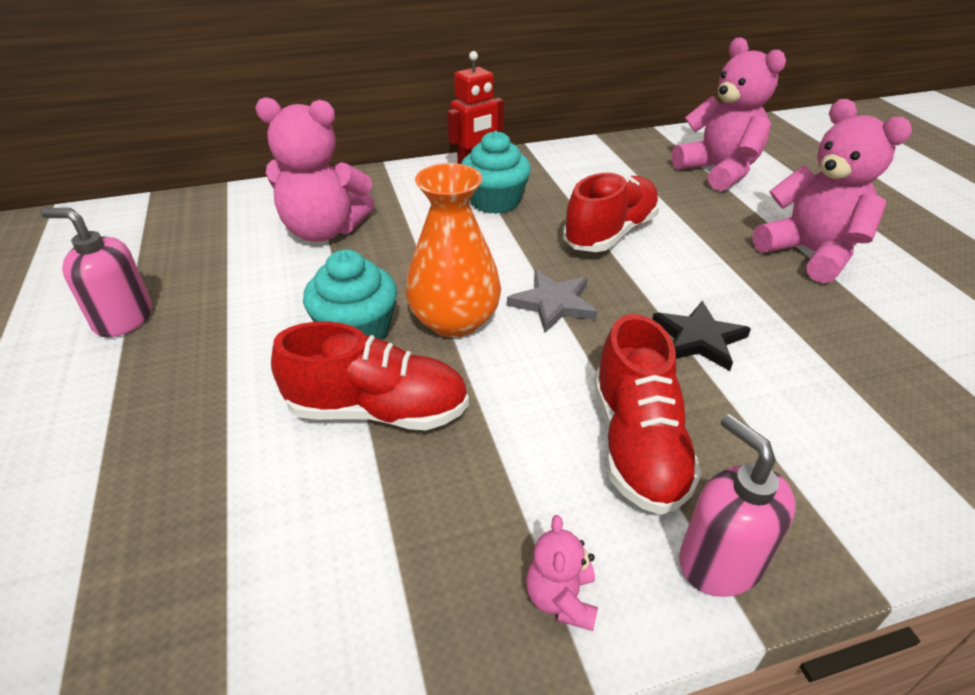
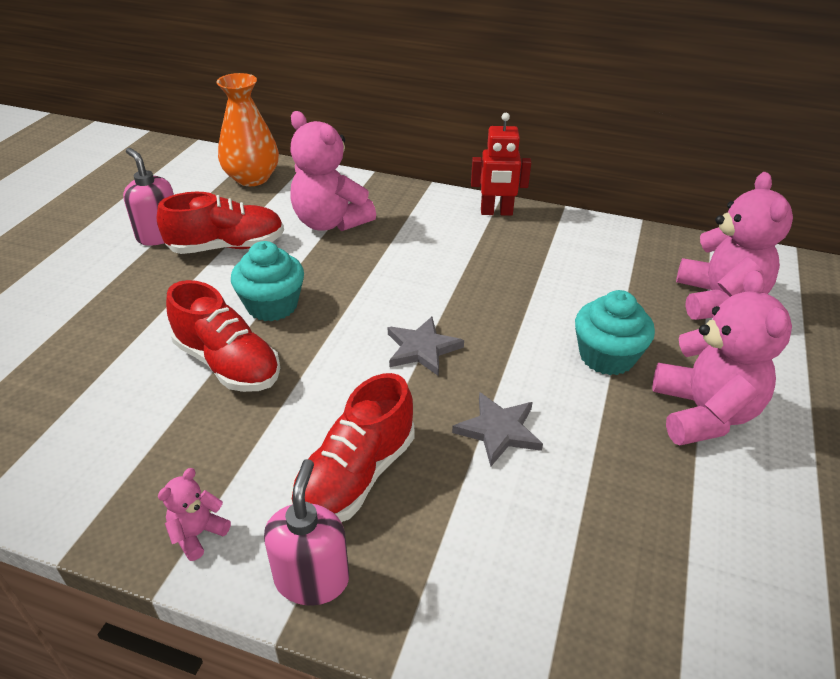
camera: 35 degrees right, 0 degrees up
(454, 321) = (339, 328): orange vase -> orange vase (252, 178)
(495, 201) = (477, 248): turquoise cupcake -> turquoise cupcake (606, 356)
(610, 233) = (538, 314): red shoe -> red shoe (227, 247)
(699, 339) = (498, 431): black star -> grey star

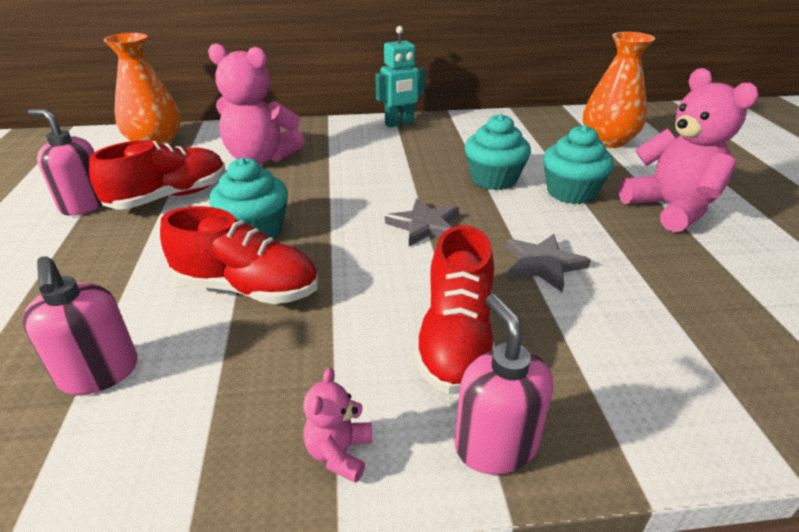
camera: 25 degrees left, 5 degrees down
(85, 402) = (99, 373): none -> pink soap dispenser
(496, 212) = (399, 124): red robot -> turquoise robot
(536, 314) = (493, 179): none -> turquoise cupcake
(718, 300) = (608, 141): pink teddy bear -> orange vase

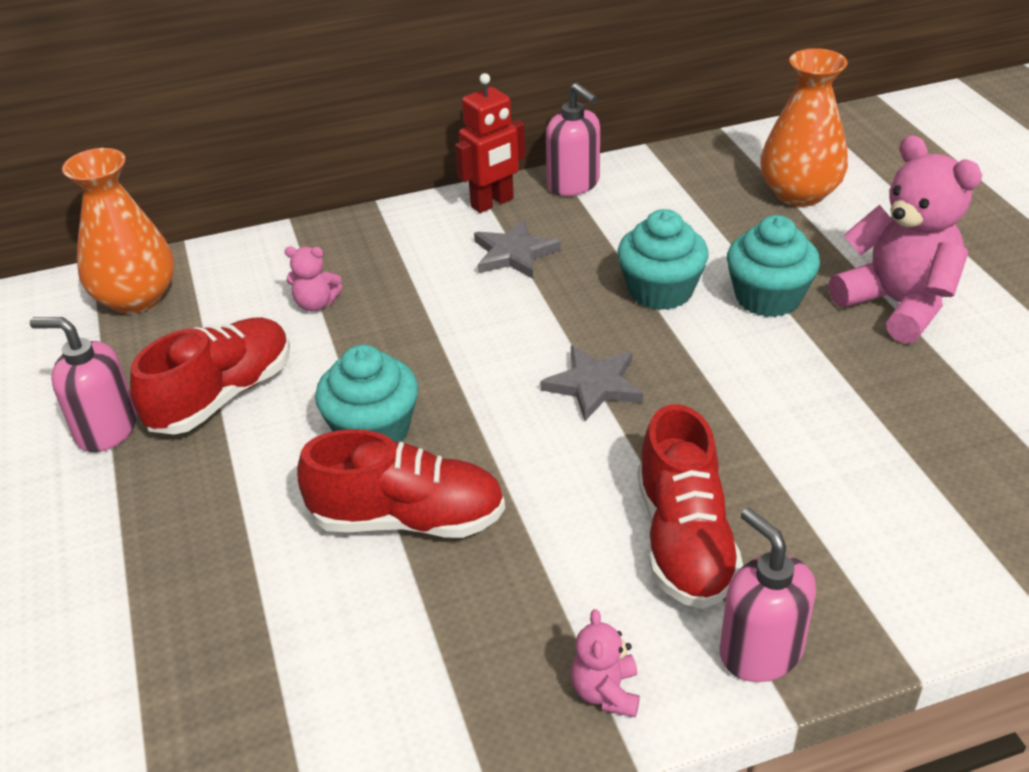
camera: 10 degrees left, 5 degrees up
(99, 373) = (293, 660): pink soap dispenser -> pink soap dispenser (573, 184)
(261, 158) = (316, 304): pink teddy bear -> pink teddy bear, size x0.45
(399, 124) = (492, 203): turquoise robot -> red robot
(543, 264) = (757, 420): grey star -> grey star (514, 254)

